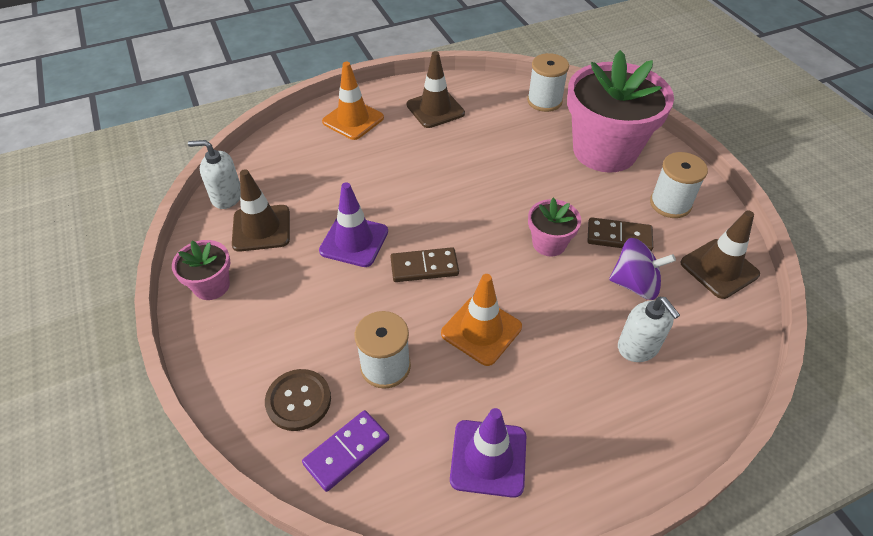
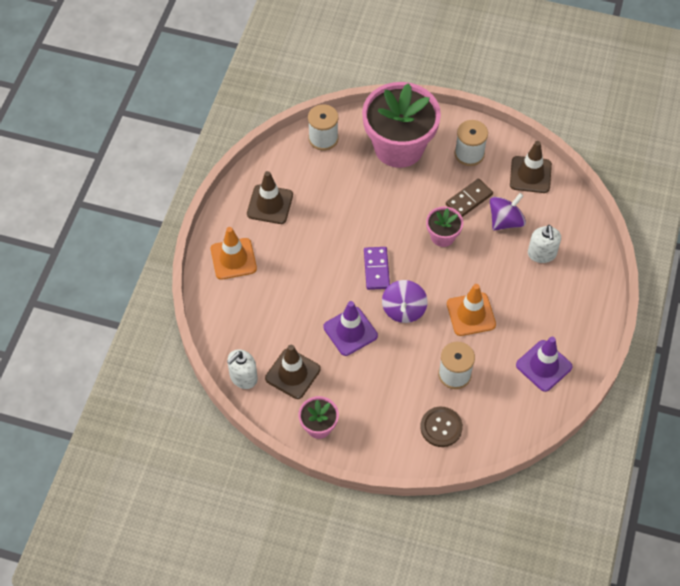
camera: 50 degrees left, 10 degrees up
(347, 451) = (489, 423): purple domino -> purple domino (376, 269)
(424, 267) = (403, 309): brown domino -> purple spinning top
(638, 347) = (542, 254): white soap dispenser -> white soap dispenser turned 75 degrees clockwise

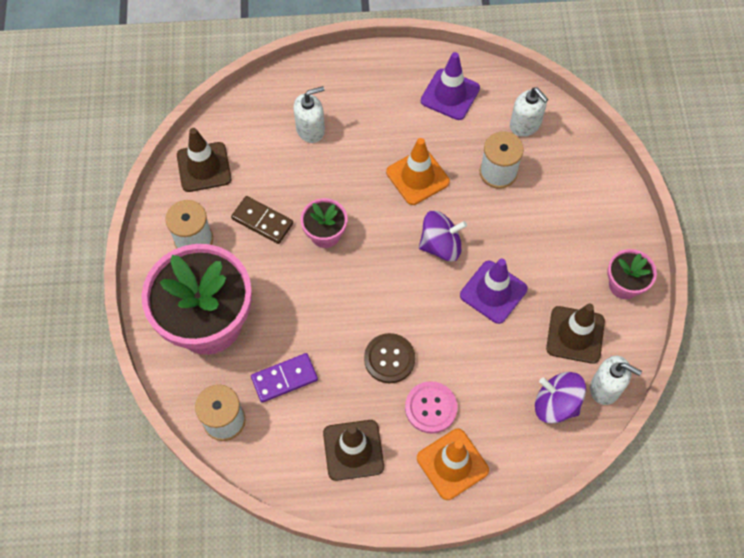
camera: 110 degrees left, 5 degrees up
(278, 259) = (431, 408): none -> pink button
(376, 269) = (399, 291): purple domino -> purple domino (284, 378)
(441, 427) = (565, 167): brown button -> brown button (389, 359)
(494, 413) = (525, 125): none -> white soap dispenser
(505, 221) = (279, 176): purple spinning top -> purple spinning top (556, 404)

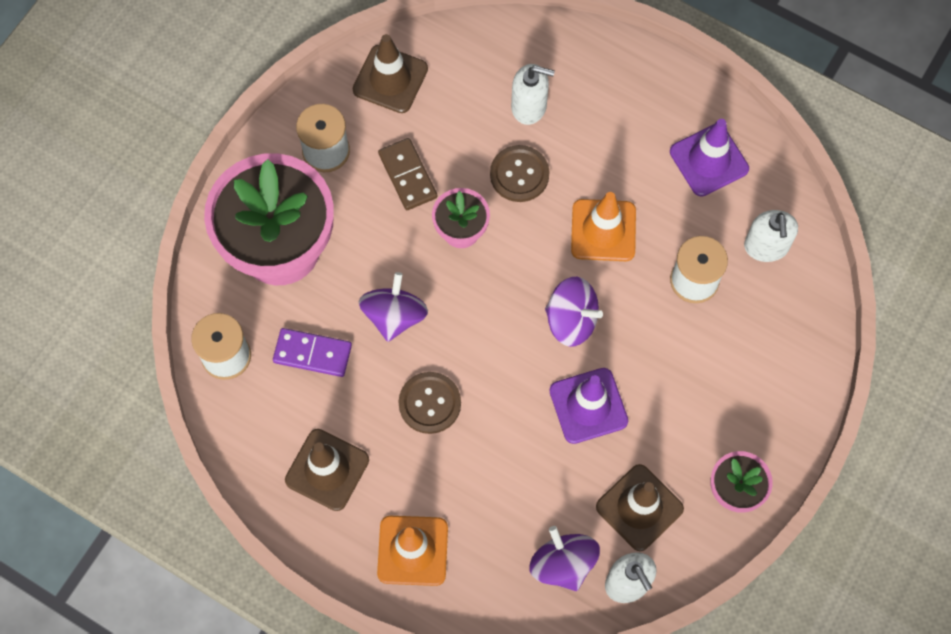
camera: 35 degrees right, 5 degrees up
(322, 317) = (394, 316): none -> purple spinning top
(336, 175) = (519, 174): none -> brown button
(431, 408) = (433, 480): pink button -> none

